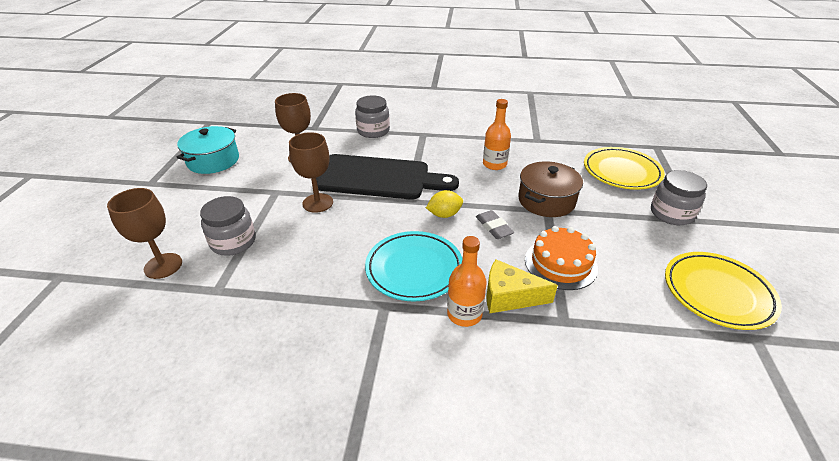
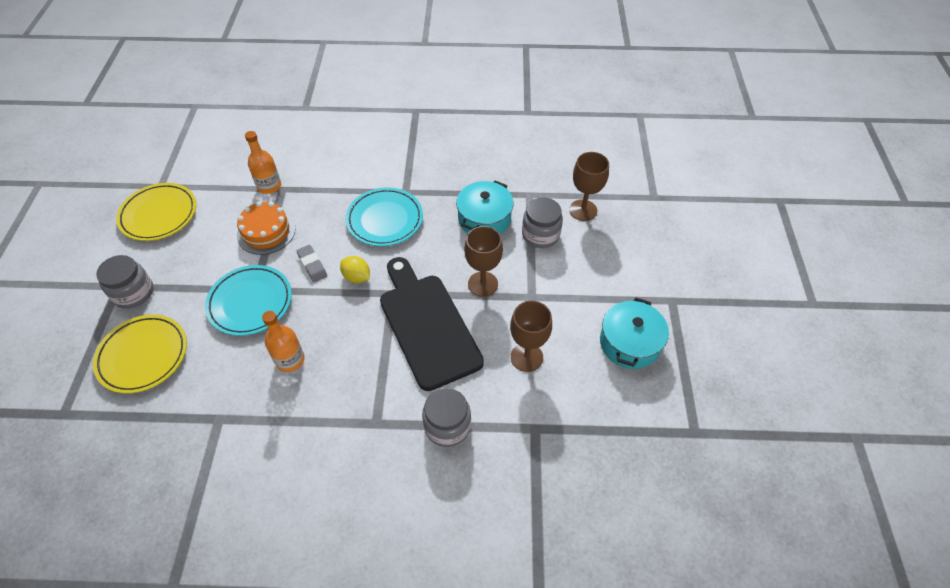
camera: 175 degrees right, 15 degrees up
(290, 263) = (484, 219): none -> turquoise pot
(378, 178) = (427, 325): black cutting board -> black cutting board turned 60 degrees clockwise
(444, 214) = (357, 277): yellow lemon -> yellow lemon turned 60 degrees clockwise
(464, 314) = (349, 189): orange bottle -> orange bottle (269, 186)
(509, 296) = (315, 203): yellow cheese -> none
(546, 200) = (250, 303): brown pot -> turquoise plate

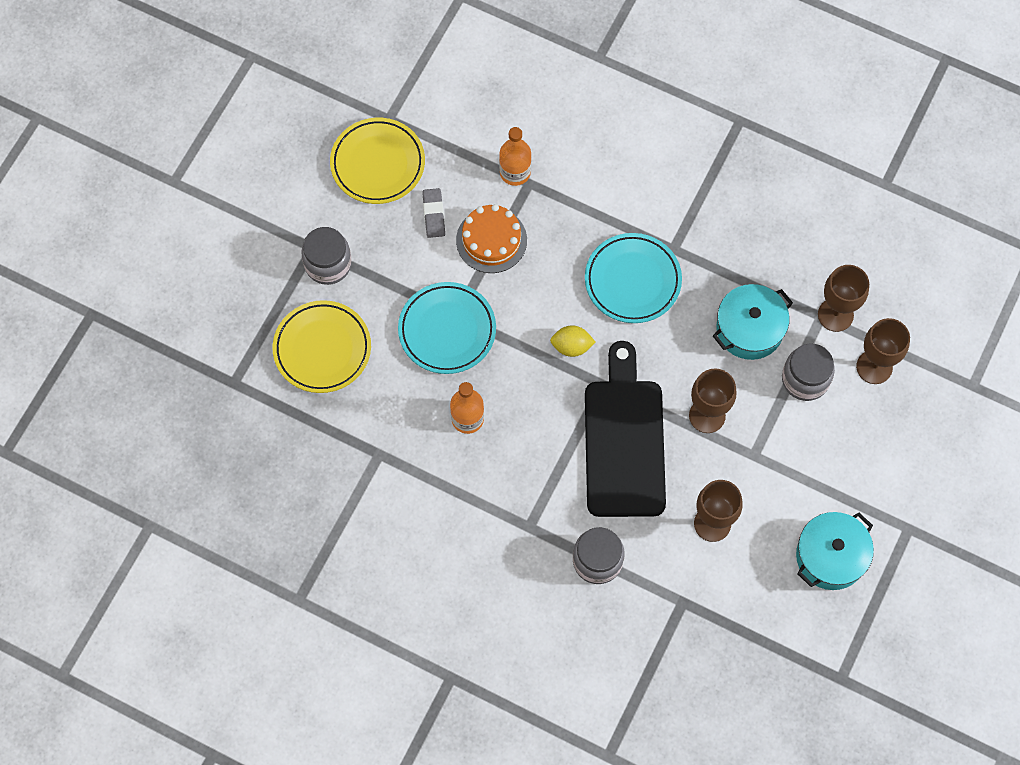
camera: 25 degrees right, 15 degrees up
(312, 265) = (528, 309): grey eraser -> grey eraser (433, 214)
(357, 277) = (571, 346): yellow lemon -> yellow lemon turned 60 degrees counterclockwise
(538, 190) = (835, 315): none -> brown goblet

